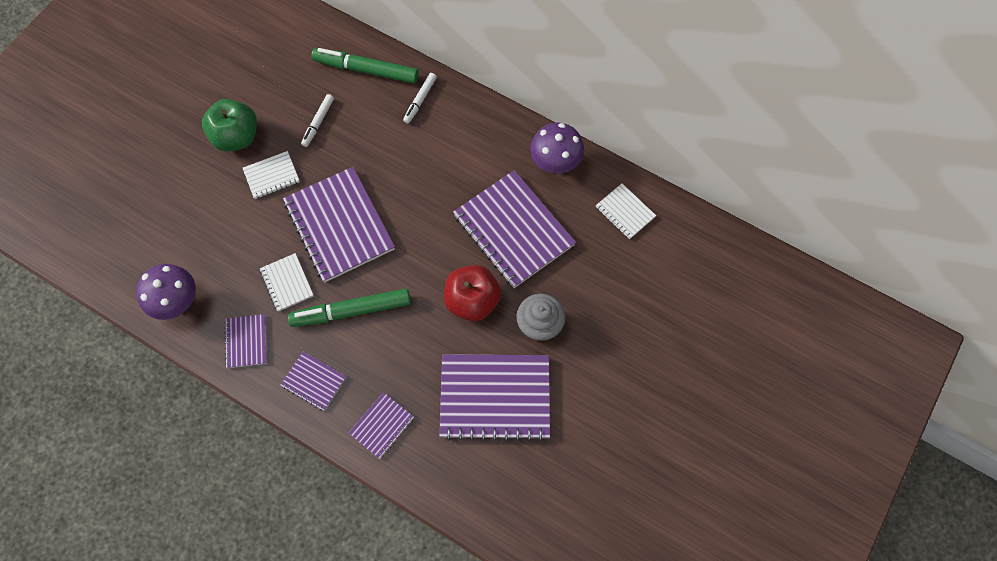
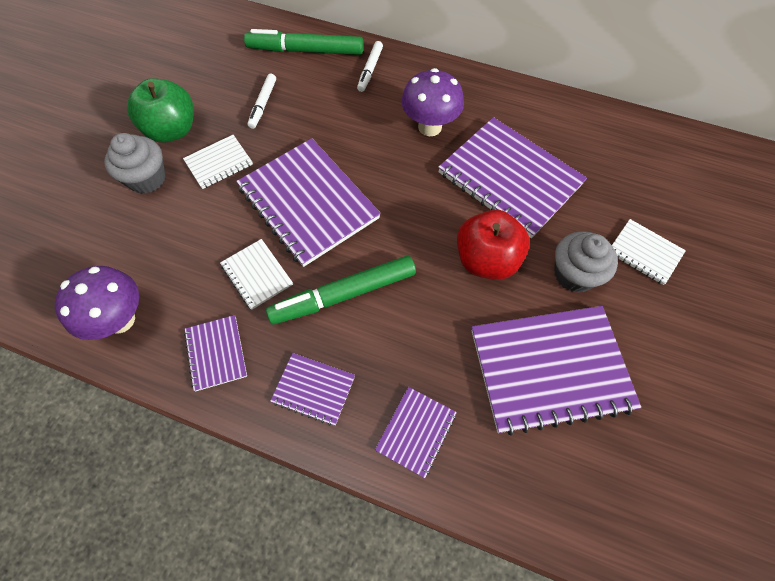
camera: 10 degrees left, 5 degrees down
(210, 181) = (147, 178): none -> grey cupcake
(555, 164) = (532, 108): purple mushroom -> purple mushroom (430, 127)
(625, 212) = (624, 143): white notebook -> white notebook (644, 252)

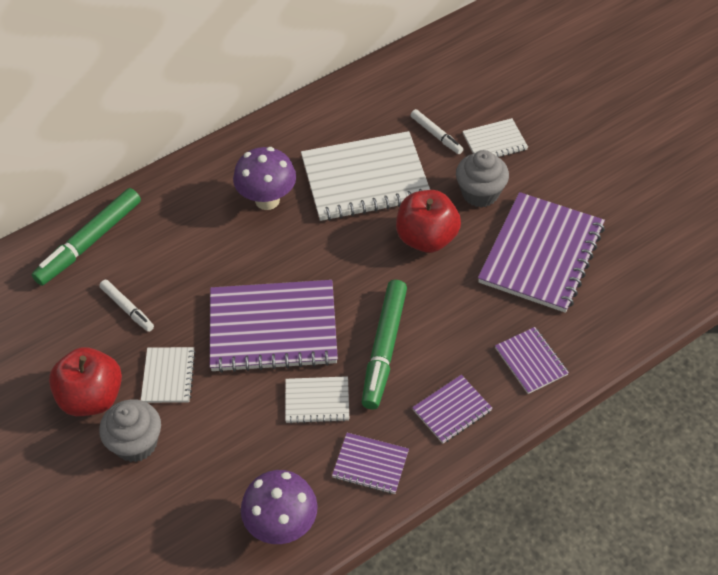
camera: 55 degrees left, 10 degrees down
(172, 130) = (92, 397): green apple -> red apple
(370, 70) = (162, 206): white marker -> white marker (436, 135)
(510, 178) = (365, 179): purple notebook -> white notebook

